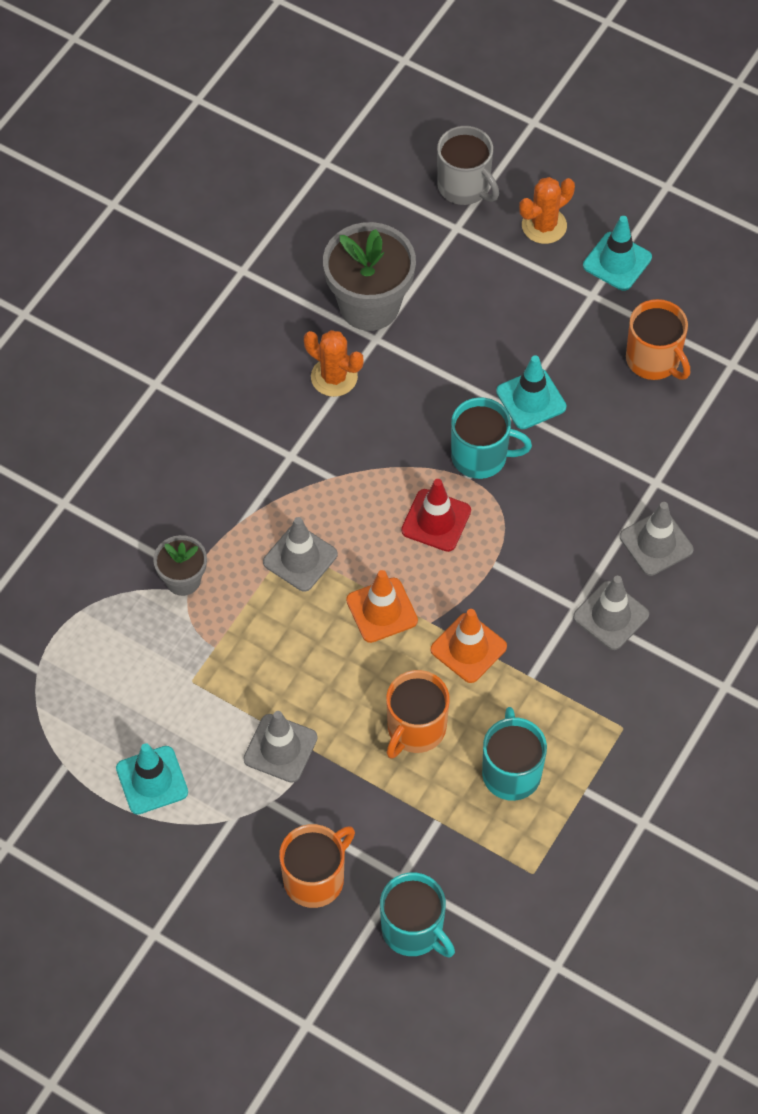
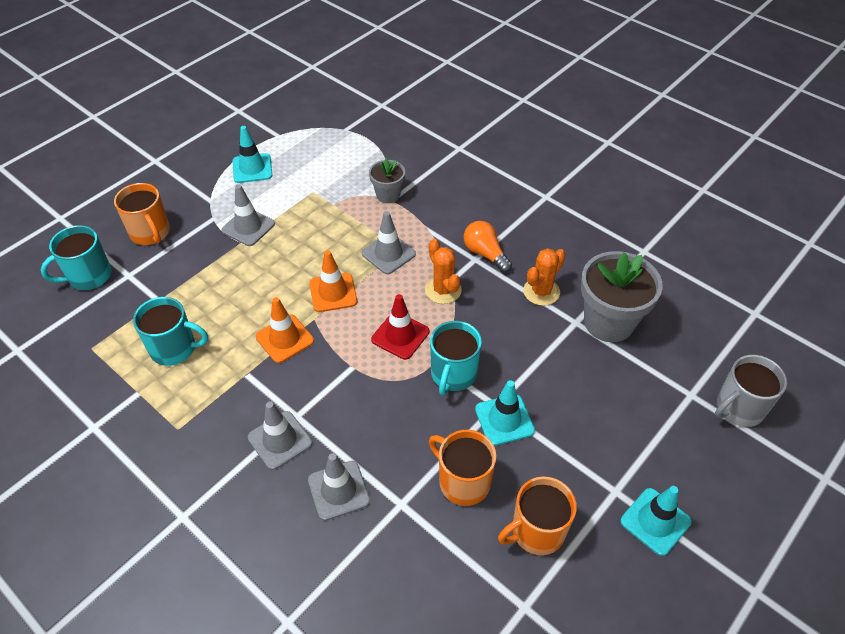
camera: 100 degrees right, 10 degrees down
(279, 445) = (485, 254): none -> orange light bulb
(415, 729) = (232, 298): orange mug -> orange mug (463, 481)
(544, 226) = (697, 465): orange cactus -> orange cactus (443, 290)

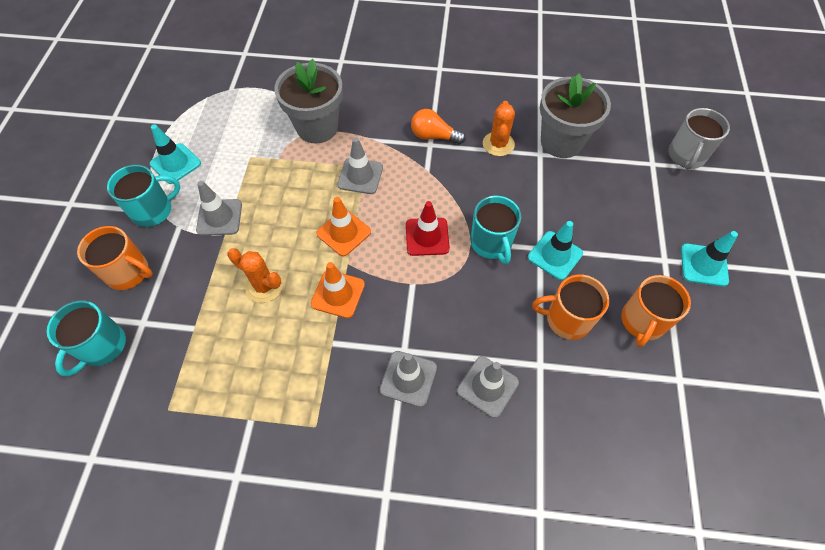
camera: 35 degrees left, 10 degrees up
(174, 348) = (249, 361): turquoise mug -> turquoise mug (153, 210)
(388, 195) = (317, 127): grey flower pot -> grey flower pot, size x1.83
(443, 290) = (427, 182): orange cactus -> orange cactus (264, 286)

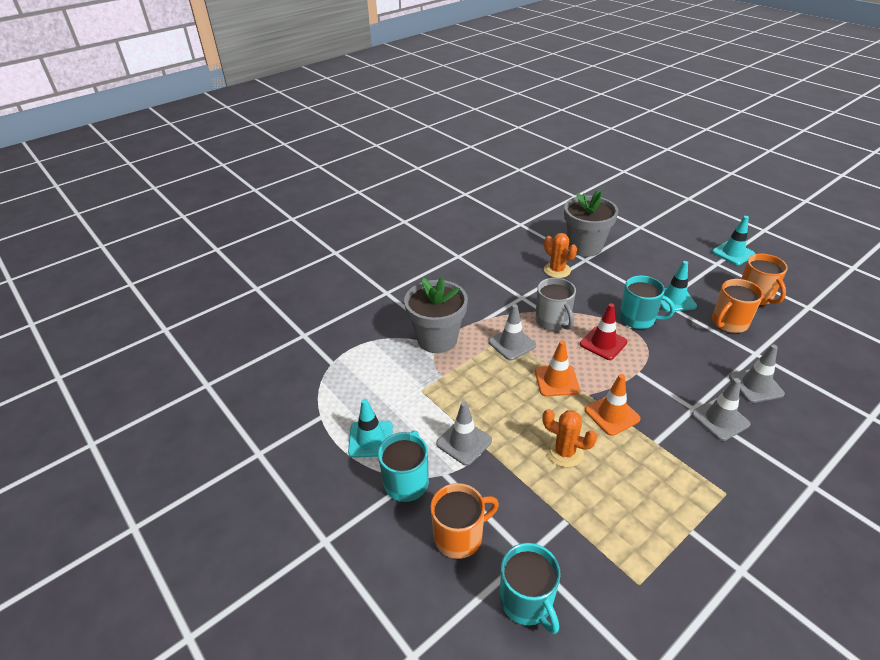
camera: 45 degrees left, 20 degrees down
(264, 286) = (564, 452): orange cactus -> orange cactus turned 45 degrees clockwise
(434, 136) = (516, 291): orange light bulb -> none
(686, 156) = (647, 214): grey mug -> grey mug (553, 321)

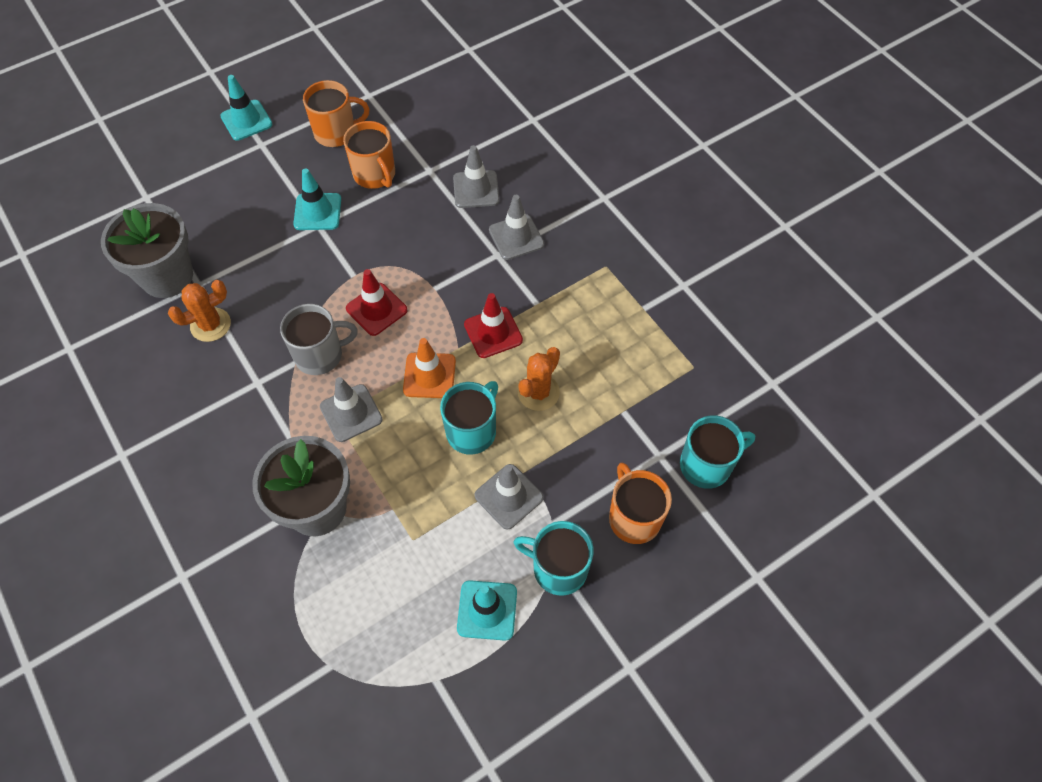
camera: 85 degrees left, 20 degrees up
(612, 414) = (493, 332): orange traffic cone -> red traffic cone
(638, 319) = (342, 260): turquoise mug -> turquoise mug (472, 431)

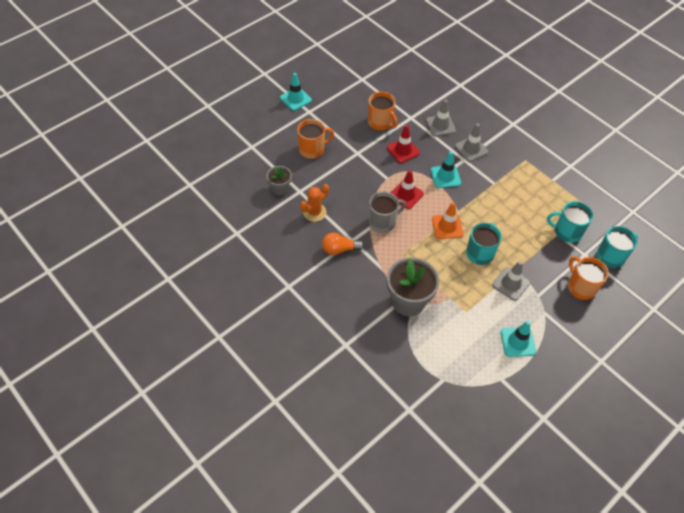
camera: 10 degrees left, 5 degrees down
(167, 276) = (280, 189): grey flower pot -> grey flower pot, size x0.55
(230, 397) = (339, 249): none -> orange light bulb
(317, 212) = (354, 145): turquoise traffic cone -> turquoise traffic cone (445, 176)
(336, 133) = (350, 101): orange mug -> orange mug (312, 149)
(351, 413) = (410, 250): grey traffic cone -> none
(493, 332) = (475, 200): red traffic cone -> red traffic cone (403, 150)
(538, 392) = (509, 229): orange cactus -> none
(558, 568) = (549, 317): turquoise mug -> turquoise mug (567, 232)

